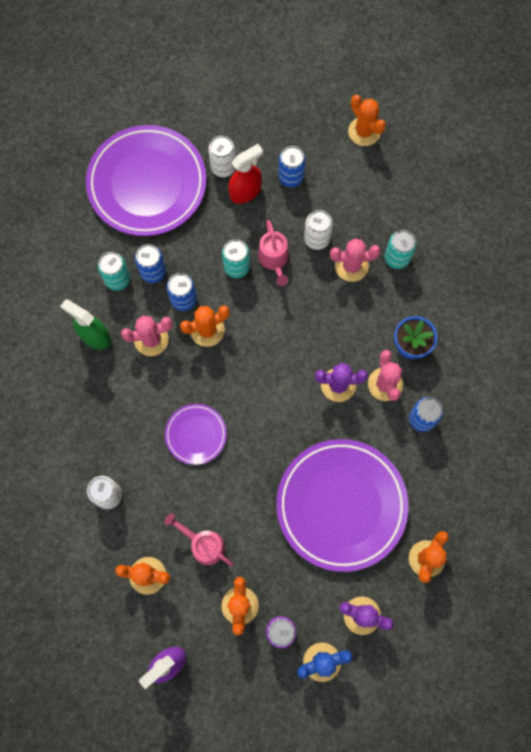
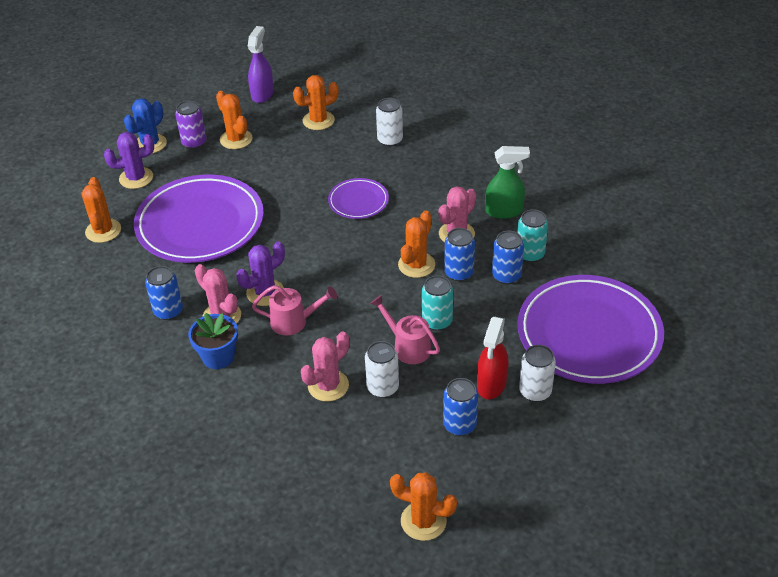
camera: 145 degrees right, 30 degrees down
(203, 544) = (293, 152): pink watering can -> pink watering can (294, 321)
(397, 258) = (287, 419): turquoise can -> none

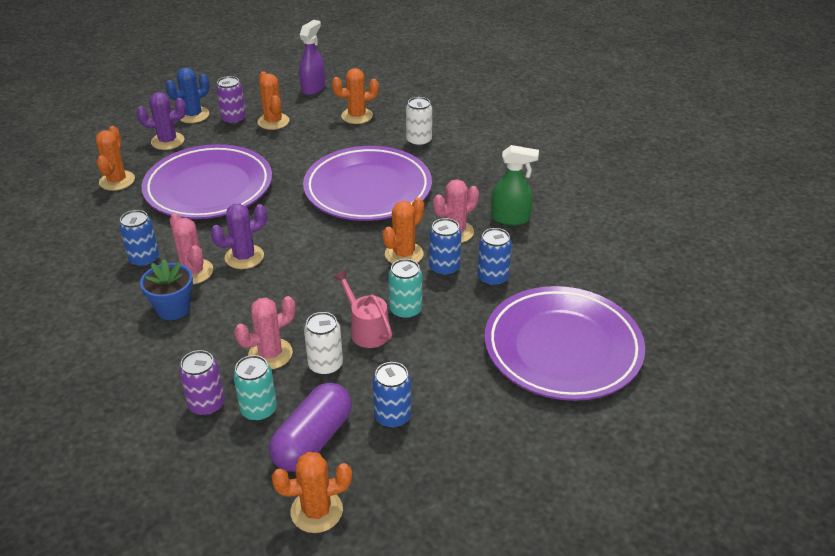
camera: 10 degrees right, 5 degrees down
(289, 444) = (207, 405): none -> purple can
(294, 321) = (262, 288): pink watering can -> none
(358, 201) = (368, 189): purple plate -> purple plate, size x2.08
(397, 459) = (313, 440): none -> purple capsule
(423, 521) = (316, 511): orange cactus -> orange cactus turned 45 degrees counterclockwise
(491, 384) = (440, 381): red spray bottle -> none
(530, 254) = (524, 262): turquoise can -> turquoise can (259, 410)
(535, 391) = (485, 396): white can -> none

